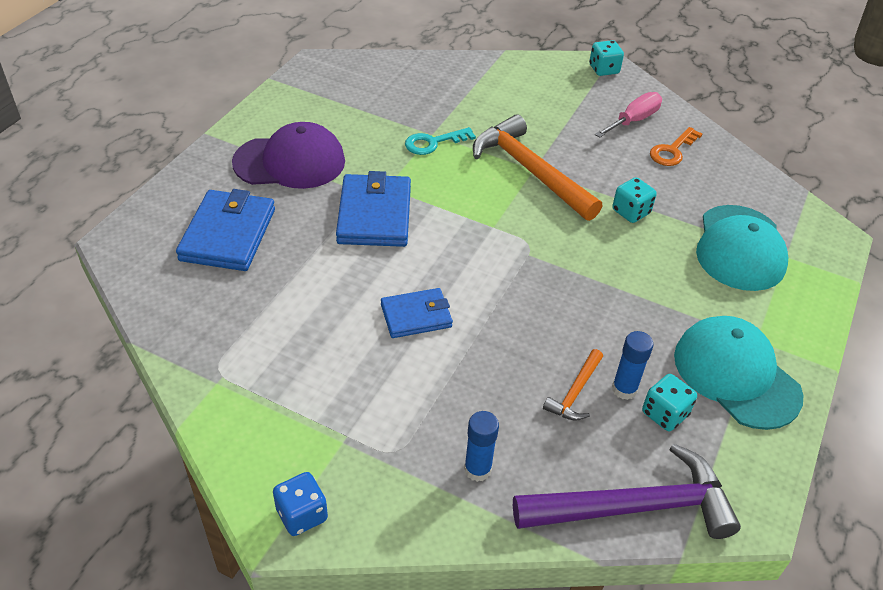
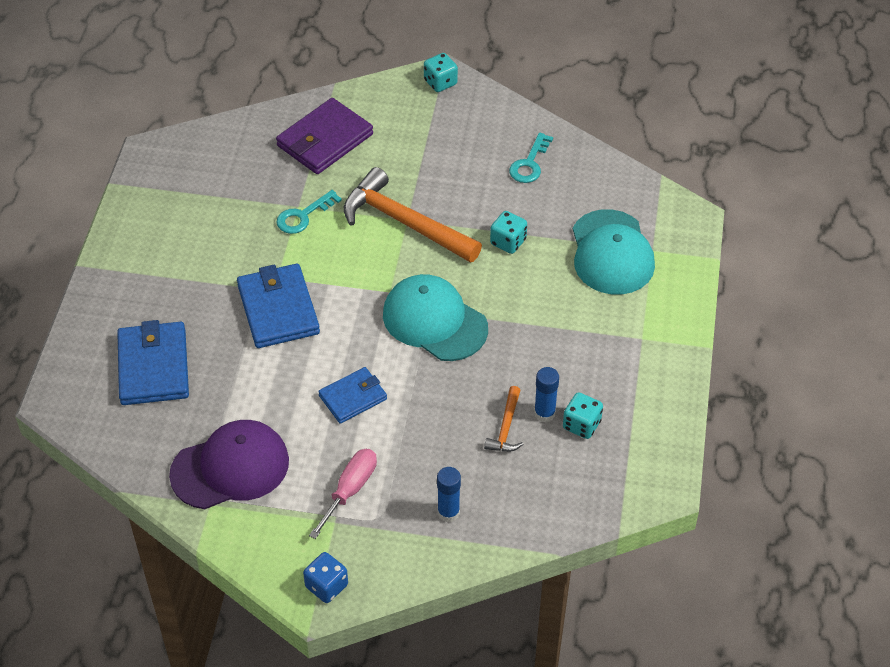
camera: 15 degrees left, 5 degrees up
(290, 162) = (175, 275): purple cap -> purple cap (230, 467)
(479, 89) = (325, 140): none -> purple wallet
(633, 120) = (485, 138): pink screwdriver -> pink screwdriver (350, 490)
(634, 507) = (575, 506): purple hammer -> none
(672, 150) = (529, 163): orange key -> turquoise key
(736, 375) = (631, 375): turquoise cap -> turquoise cap (434, 321)

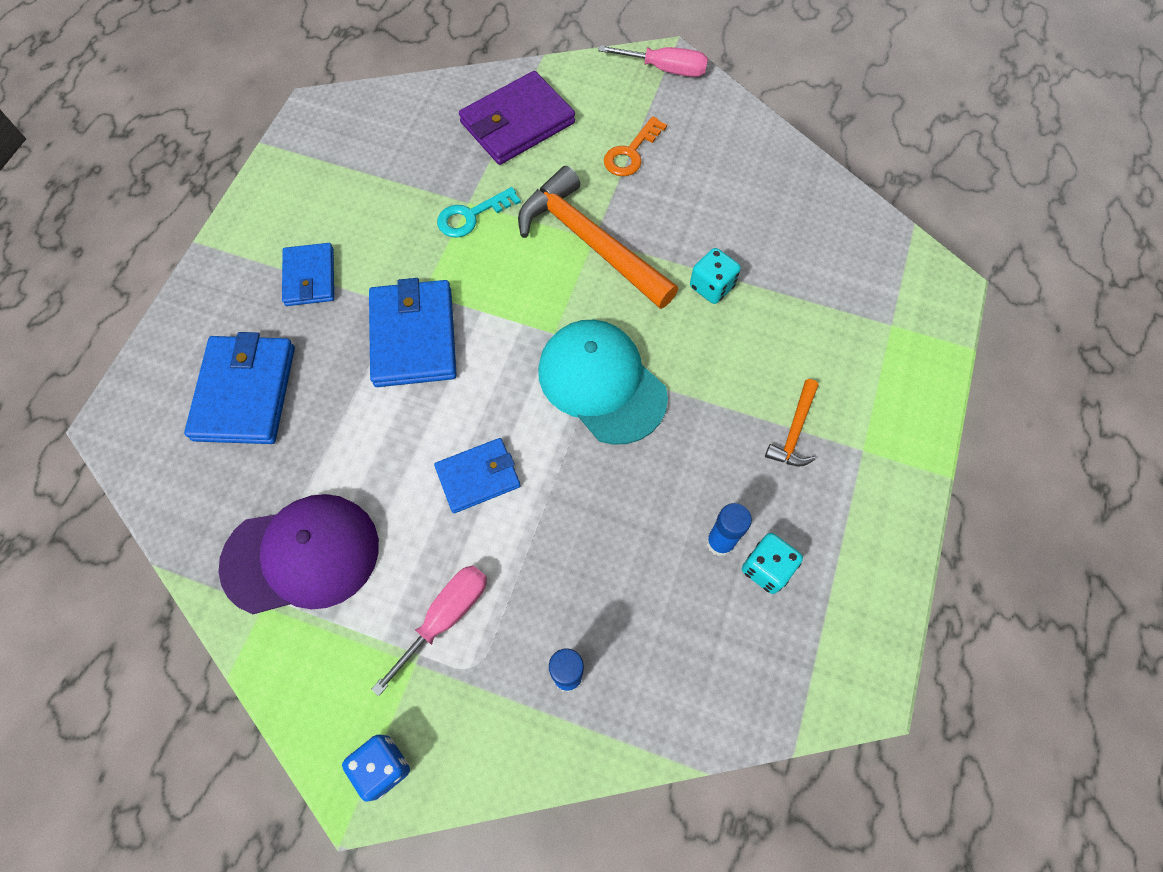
camera: 10 degrees right, 15 degrees up
(182, 278) = (310, 277): none -> blue wallet
(424, 151) = (631, 152): none -> orange key
(440, 82) = (665, 69): turquoise dice -> pink screwdriver
(506, 427) = (666, 555): orange hammer -> orange hammer (794, 431)
(529, 163) = (754, 186): turquoise key -> none
(611, 253) = (839, 321): turquoise cap -> none

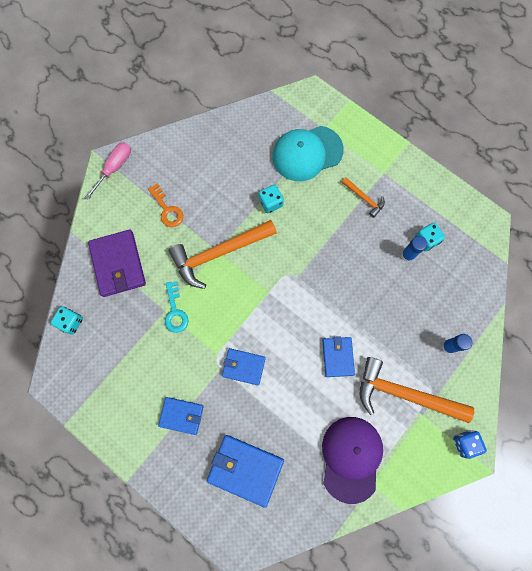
camera: 70 degrees left, 10 degrees up
(409, 99) = (71, 322): none -> turquoise dice
(413, 337) = (243, 367): blue wallet -> blue wallet, size x0.62
(445, 617) = (404, 394): pink screwdriver -> orange hammer
(601, 383) = (306, 278): turquoise cap -> turquoise cap (307, 153)

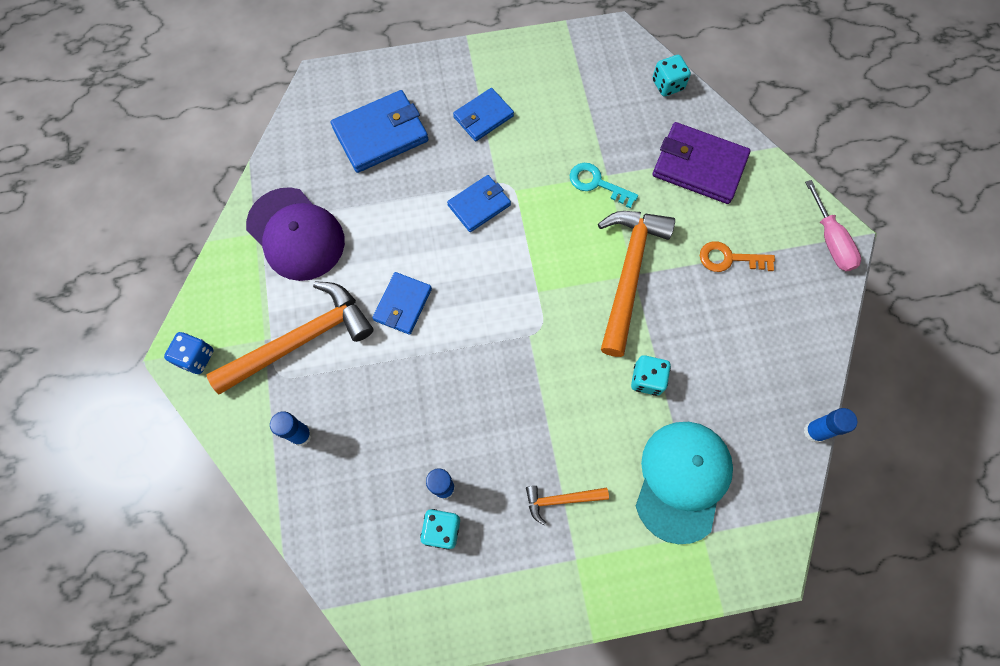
camera: 130 degrees right, 5 degrees down
(232, 113) = (814, 431): none -> blue glue stick
(338, 357) = (403, 304): blue wallet -> blue wallet turned 75 degrees clockwise

